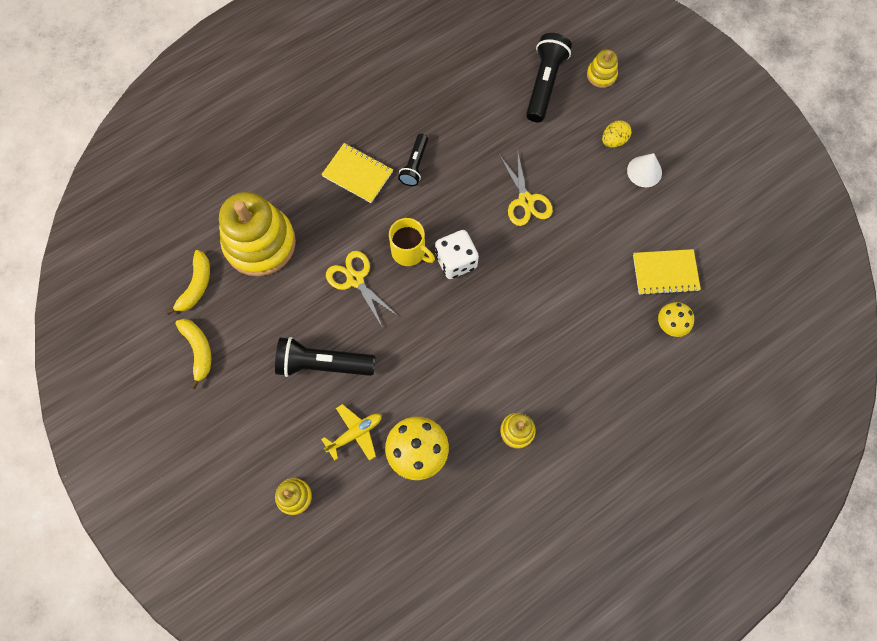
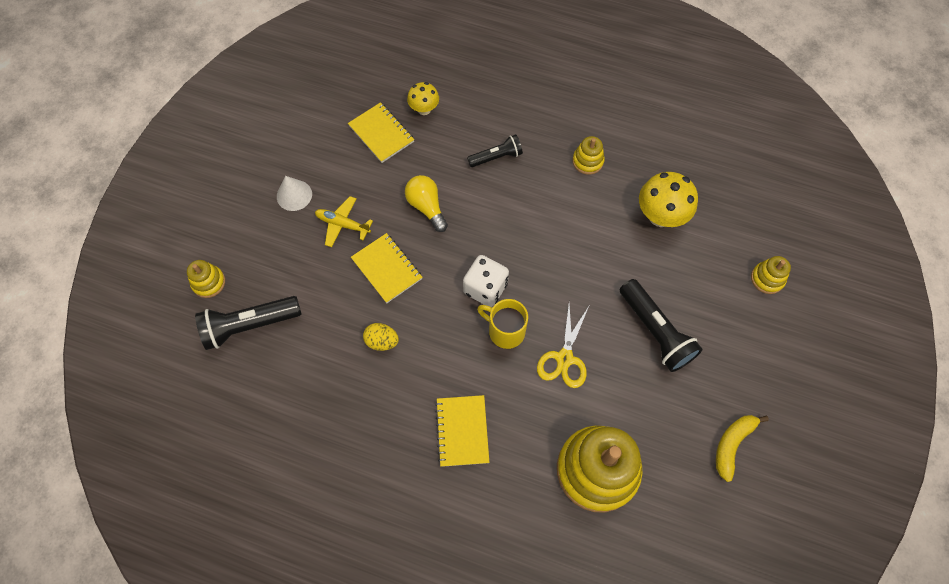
camera: 125 degrees left, 5 degrees down
(196, 286) = (682, 497): yellow banana -> none
(355, 433) = (685, 268): yellow plane -> yellow plane (342, 224)
(409, 252) = (505, 331): yellow mug -> yellow mug turned 60 degrees counterclockwise
(415, 165) = (416, 385): black flashlight -> black flashlight (496, 157)
(526, 200) = (387, 269): yellow scissors -> yellow notebook
(563, 264) = (426, 207): none -> yellow light bulb
(613, 140) = (277, 234): yellow egg -> yellow egg (382, 341)

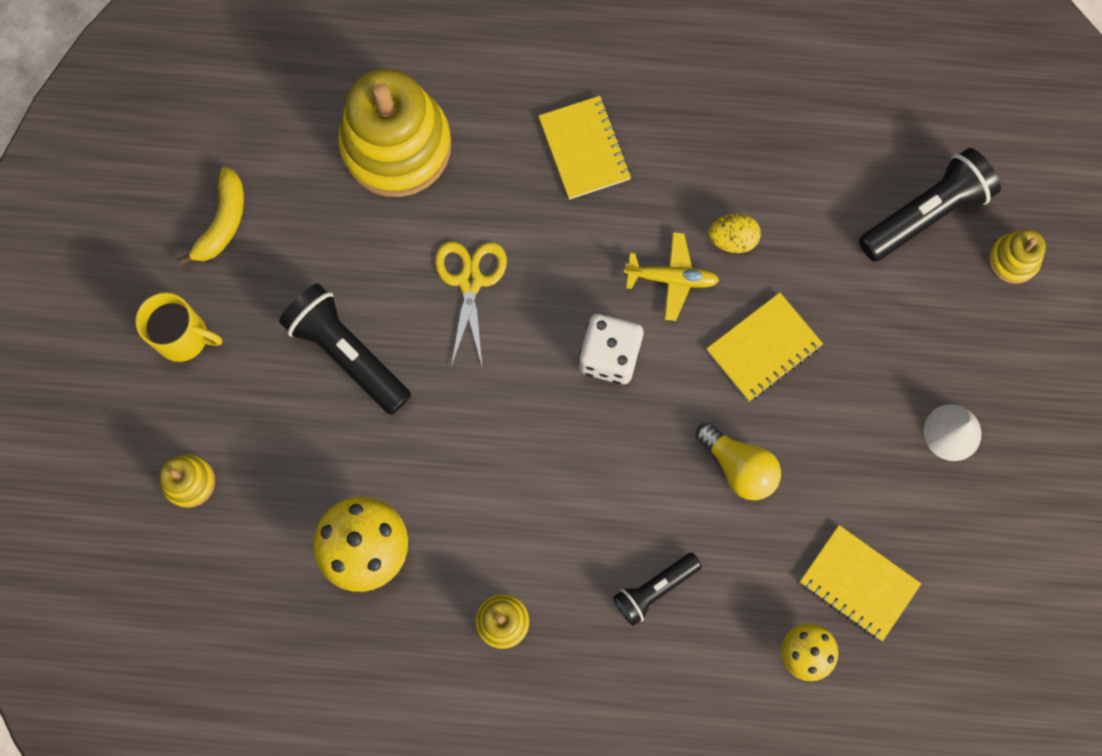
camera: 165 degrees right, 10 degrees up
(342, 224) = (857, 402): yellow plane -> yellow plane (671, 278)
(387, 269) = (763, 348): yellow notebook -> yellow notebook turned 75 degrees counterclockwise
(505, 331) = (563, 299): yellow mug -> yellow mug (184, 337)

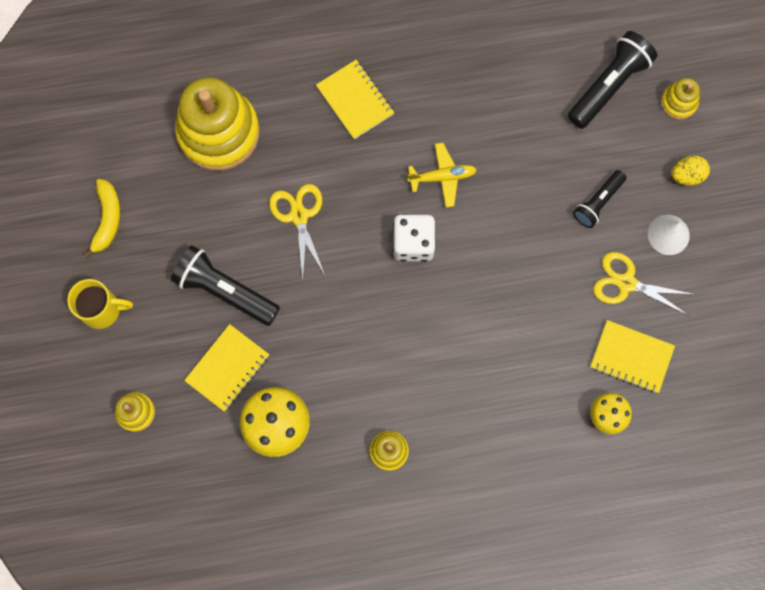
camera: 15 degrees left, 0 degrees up
(655, 589) = (490, 399): black flashlight -> black flashlight (598, 202)
(732, 239) = (478, 138): yellow egg -> yellow egg (686, 175)
(739, 467) = (526, 298): yellow light bulb -> none
(763, 348) = (521, 210): yellow notebook -> yellow notebook (227, 368)
(878, 482) = (626, 283): none -> yellow scissors

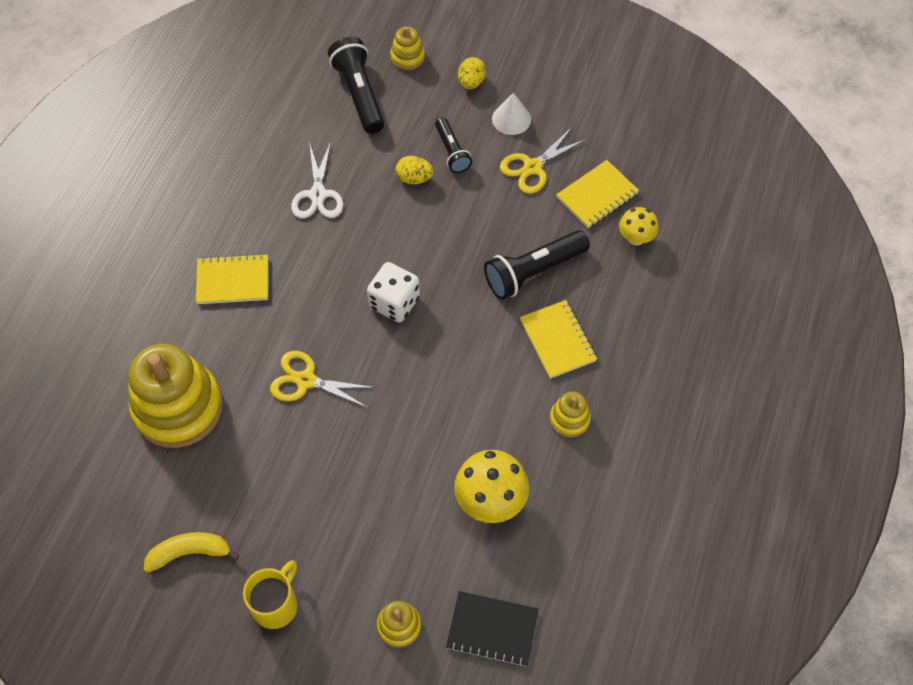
camera: 60 degrees left, 15 degrees down
(107, 219) = (190, 552): yellow banana -> yellow banana turned 45 degrees counterclockwise
(171, 486) = (492, 630): none -> black notebook
(225, 291) = (333, 480): black flashlight -> black flashlight (533, 272)
(227, 368) = (409, 517): yellow notebook -> yellow notebook (558, 340)
(442, 177) = (351, 250): yellow plane -> none
(480, 116) = (318, 194): none -> white scissors
(548, 186) = (414, 178): none -> yellow egg

